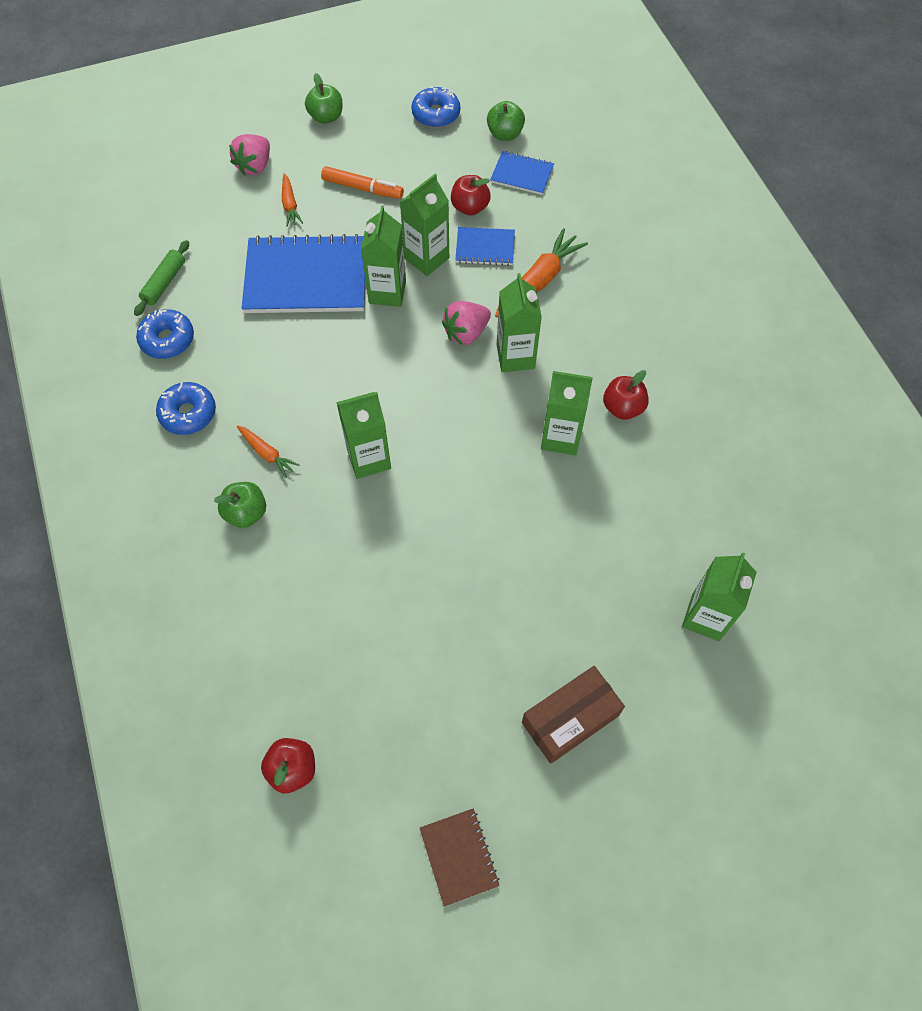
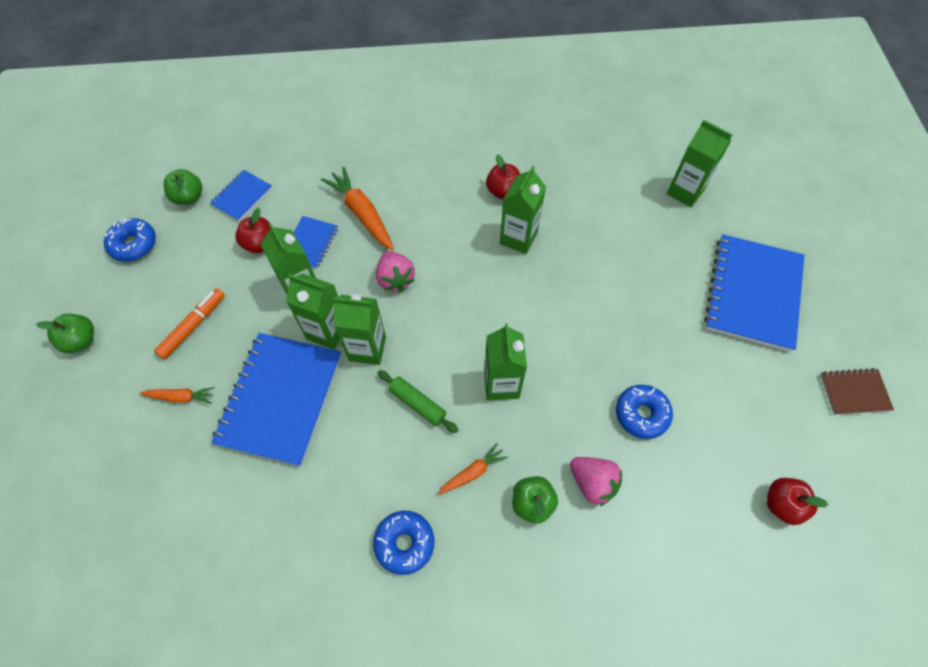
camera: 75 degrees left, 0 degrees up
(164, 283) = (227, 545): green rolling pin -> green rolling pin (417, 403)
(167, 340) = (304, 552): blue donut -> blue donut (641, 414)
(255, 166) = (110, 423): pink strawberry -> pink strawberry (592, 483)
(515, 356) = (432, 249): green carton -> green carton (367, 348)
(570, 719) = (753, 293): brown box -> blue notebook

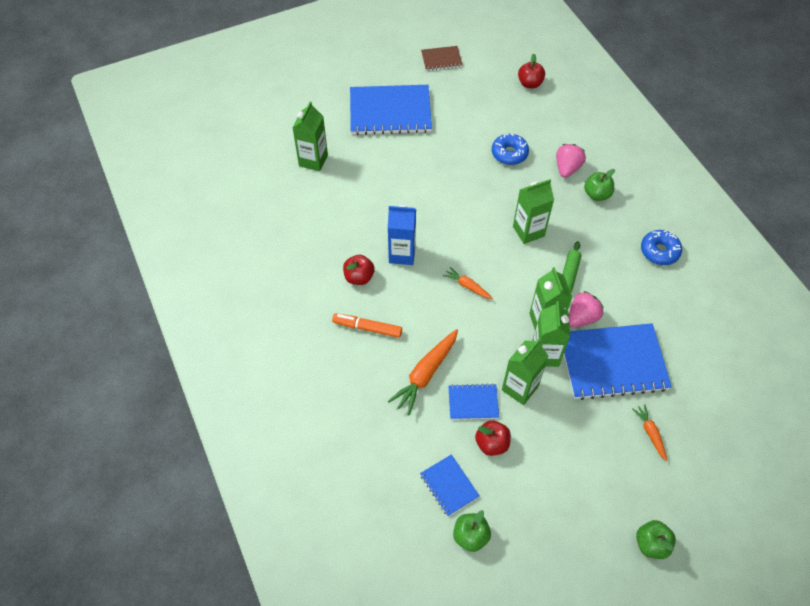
camera: 110 degrees left, 5 degrees down
(134, 244) = (543, 558): blue donut -> none
(193, 326) = (592, 457): orange marker -> orange marker (367, 328)
(242, 196) = (449, 485): blue notebook -> blue notebook turned 45 degrees clockwise
(395, 279) = (477, 325): pink strawberry -> pink strawberry (582, 317)
(473, 472) = (596, 229): orange carrot -> orange carrot (467, 286)
(518, 238) = (402, 254): green carton -> blue carton
(854, 392) = (441, 59): brown notebook -> brown notebook turned 75 degrees counterclockwise

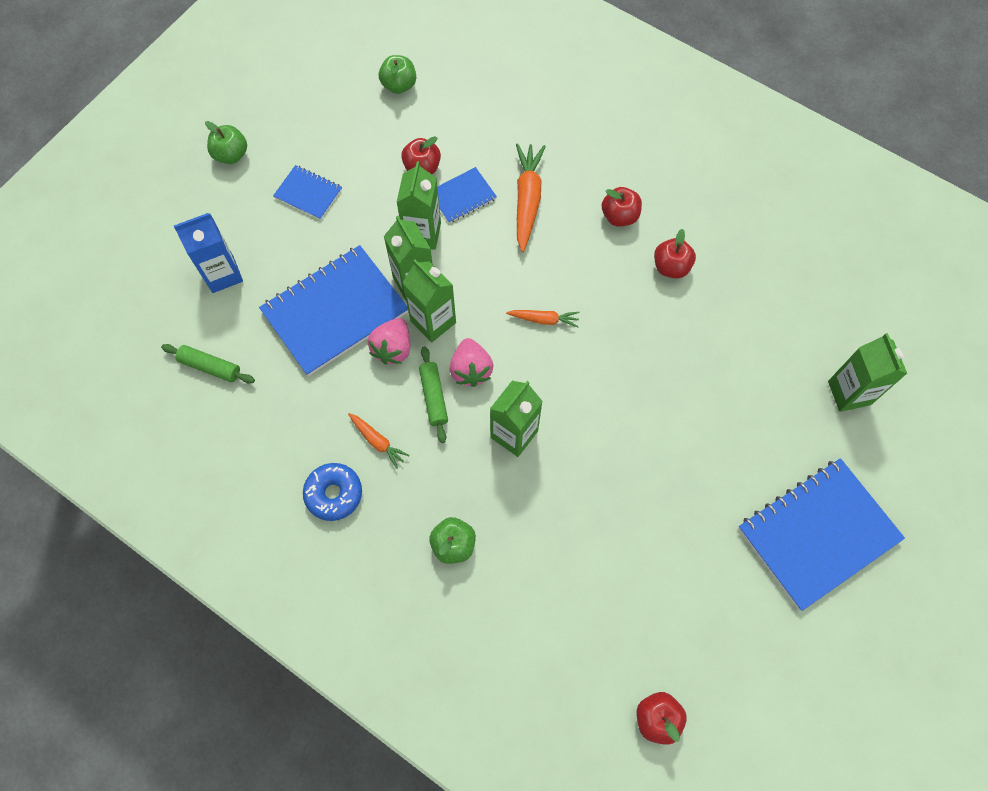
camera: 150 degrees right, 10 degrees up
(367, 328) = (619, 216): orange marker -> red apple
(402, 254) = (644, 320): blue carton -> blue carton (223, 274)
(441, 59) = (823, 691): brown notebook -> none
(449, 485) = (441, 114): blue notebook -> blue notebook (308, 193)
(509, 153) = (608, 551): blue donut -> none
(567, 168) = (515, 570): pink strawberry -> pink strawberry (471, 370)
(650, 433) = (266, 255): orange carrot -> orange carrot (377, 441)
(720, 368) = (210, 367): none -> green rolling pin

